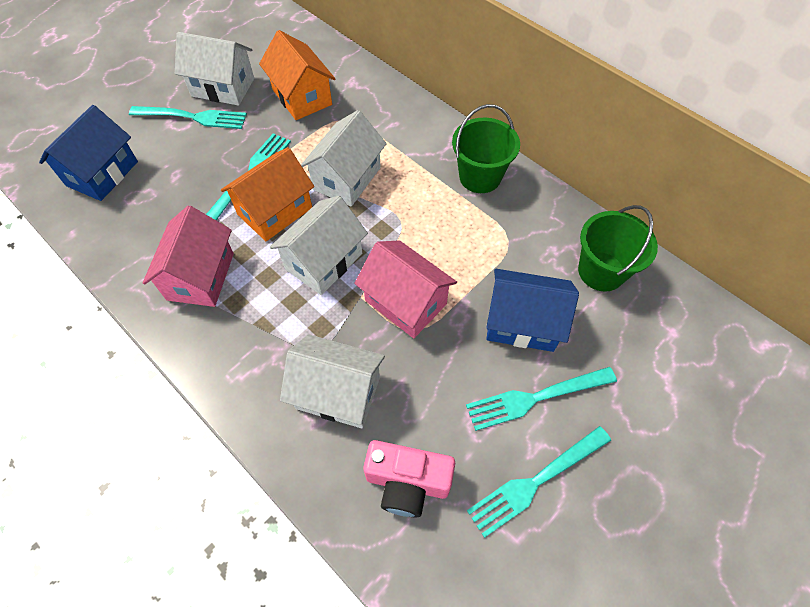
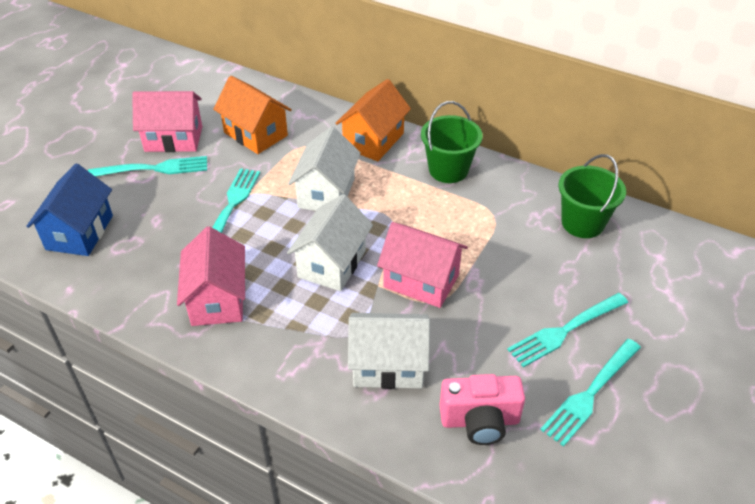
camera: 15 degrees left, 15 degrees down
(223, 87) = (173, 139): white house -> pink house
(275, 211) = (268, 232): orange house -> orange house (373, 141)
(522, 323) = (530, 276): blue house -> none

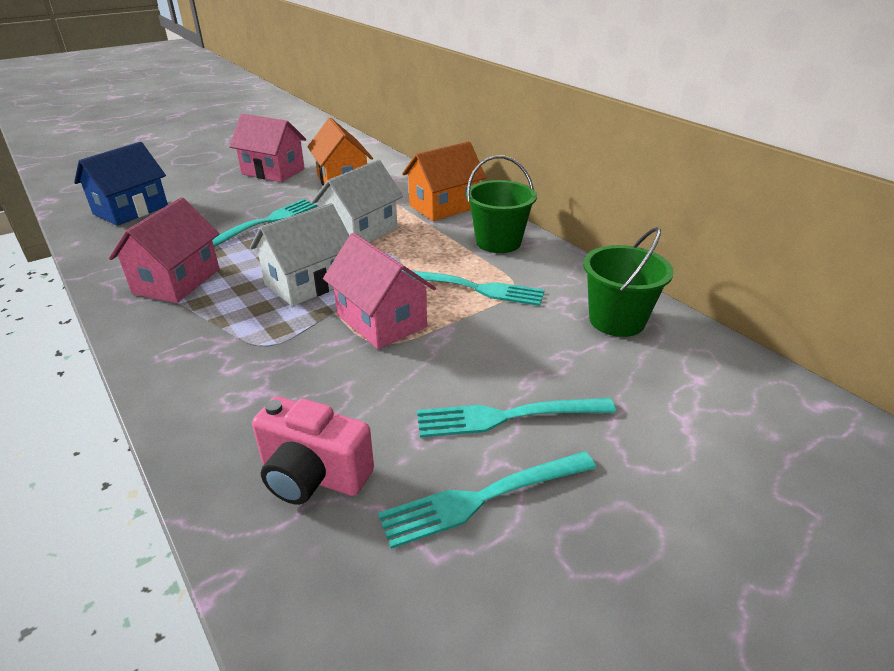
camera: 25 degrees right, 10 degrees down
(153, 169) = (235, 185): turquoise fork -> turquoise fork (474, 288)
(388, 365) = (270, 383): white house -> none

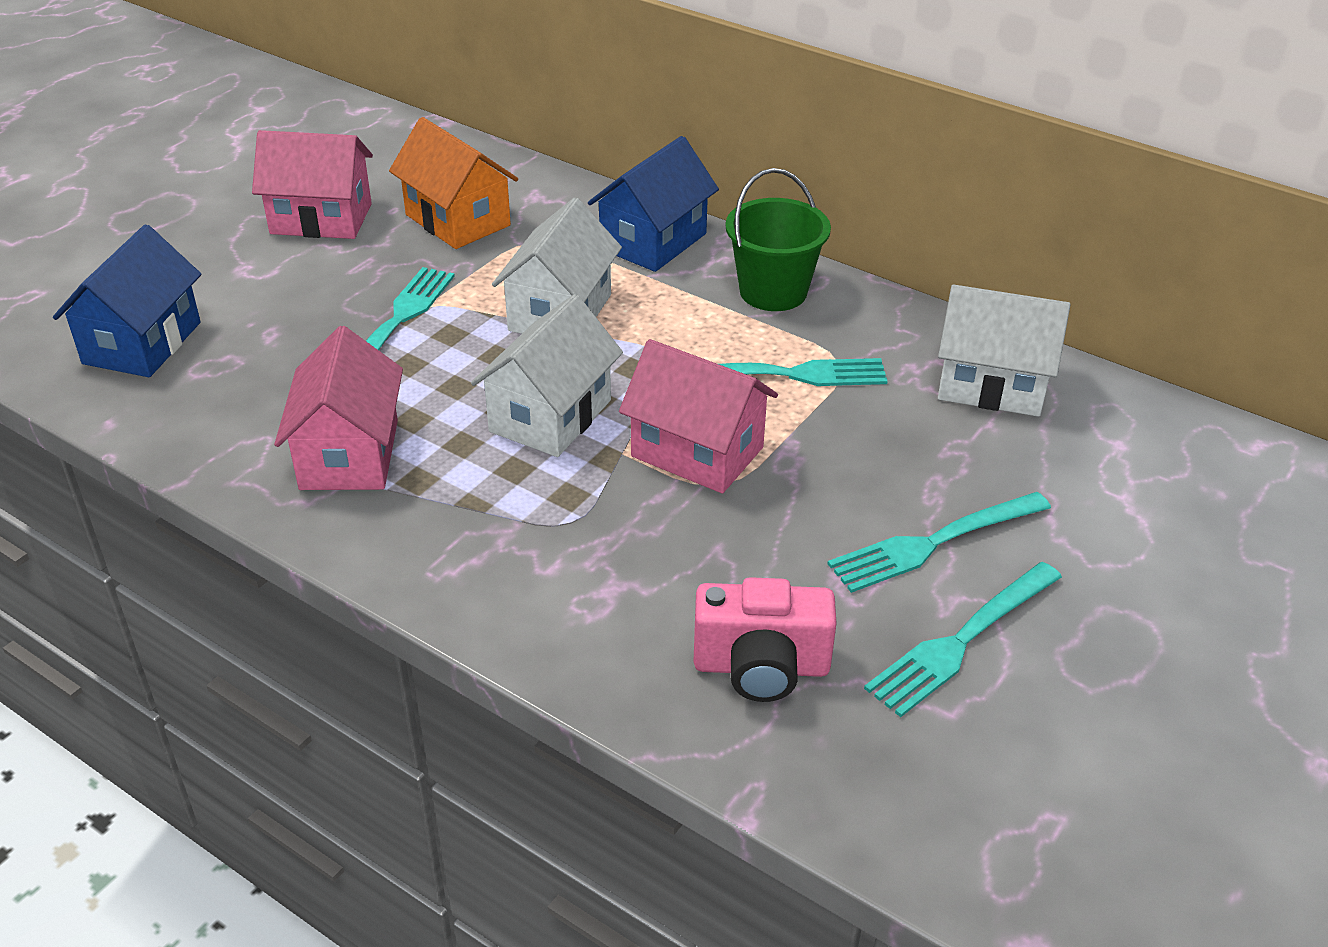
camera: 20 degrees left, 5 degrees up
(443, 206) = (653, 241): orange house -> blue house
(616, 320) = (992, 385): green bucket -> white house

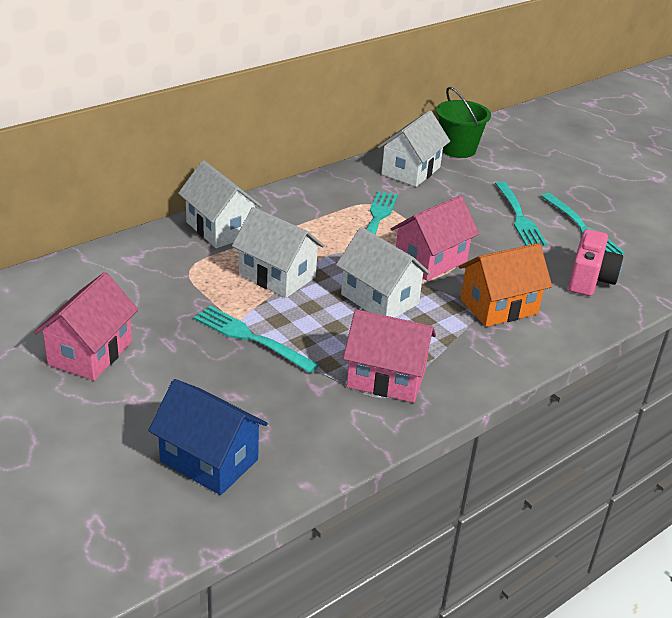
camera: 75 degrees left, 5 degrees down
(457, 220) = (139, 294): orange house -> orange house (499, 306)
(653, 241) = (220, 229): blue house -> white house
(773, 292) = (298, 205): green bucket -> green bucket (457, 149)

